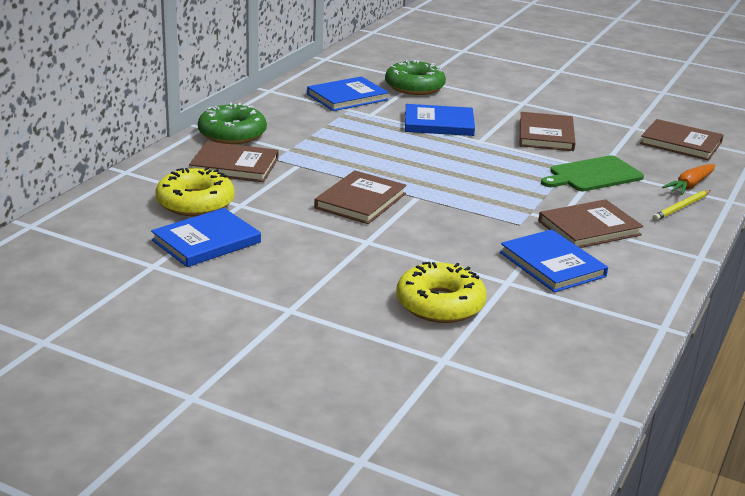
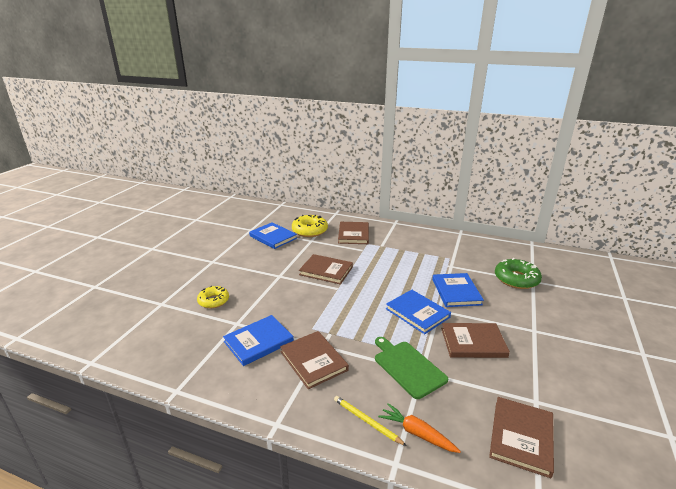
camera: 85 degrees right, 0 degrees up
(232, 134) = (391, 230): green donut -> none
(347, 97) = (472, 256): blue book -> blue book (417, 313)
(440, 304) = (213, 301): yellow donut -> yellow donut, size x0.66

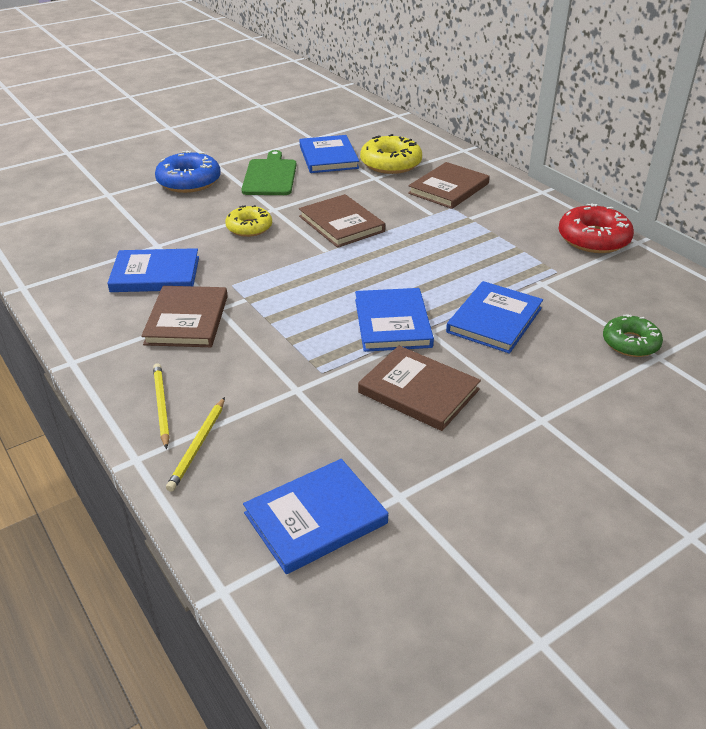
camera: 35 degrees right, 10 degrees up
(207, 277) = (189, 181): none -> blue donut
(213, 301) = (163, 211): yellow donut -> yellow donut (249, 227)
(408, 367) = (286, 377): green cutting board -> green cutting board (270, 176)
(417, 433) = (198, 445): orange carrot -> yellow pencil
(443, 237) = (593, 239): none -> red donut
(516, 279) = (630, 343): green donut -> green donut, size x0.66
(521, 437) = (315, 518): brown book -> blue book

